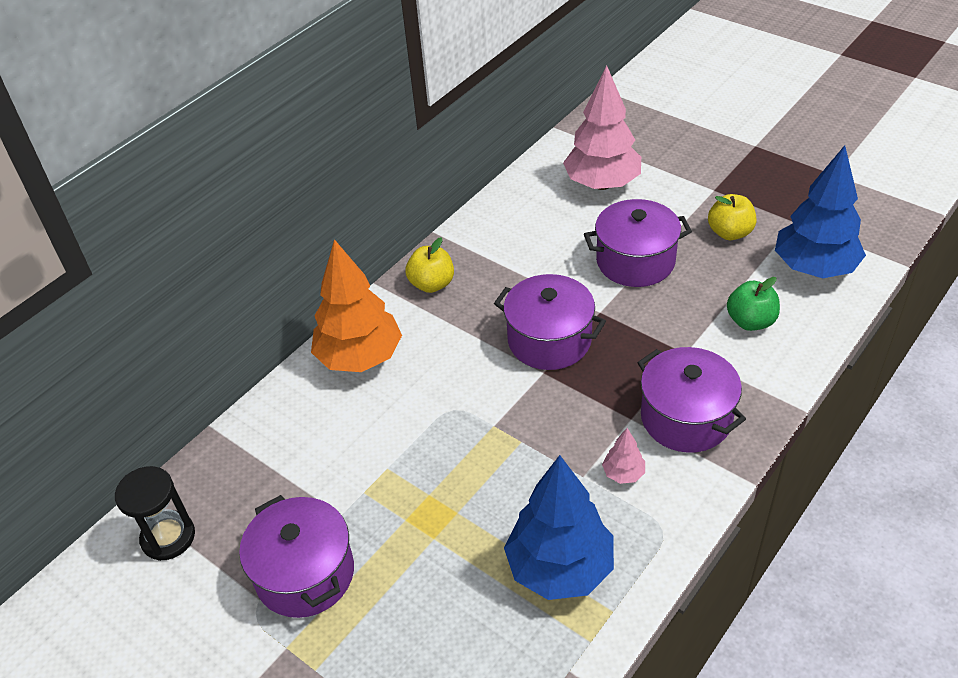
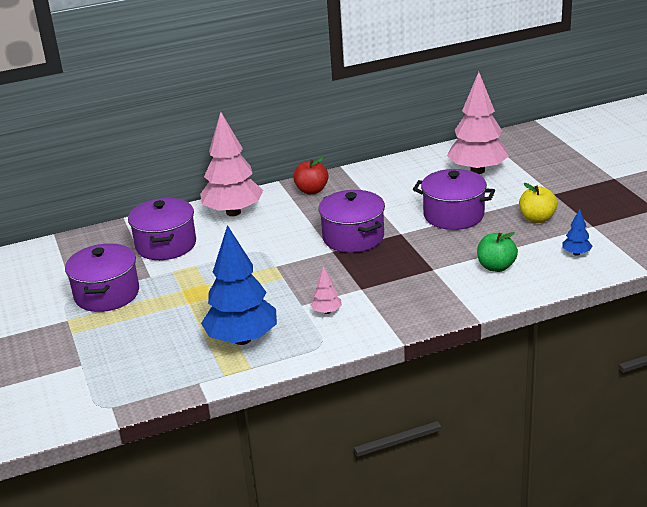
camera: 30 degrees right, 15 degrees down
(168, 537) = (57, 256): black hourglass -> none
(360, 357) = (233, 212): orange tree -> pink tree
(432, 284) = (311, 190): yellow apple -> red apple
(686, 418) = (396, 299): purple pot -> purple pot (166, 245)
(814, 268) = (576, 253): blue tree -> blue tree, size x0.42

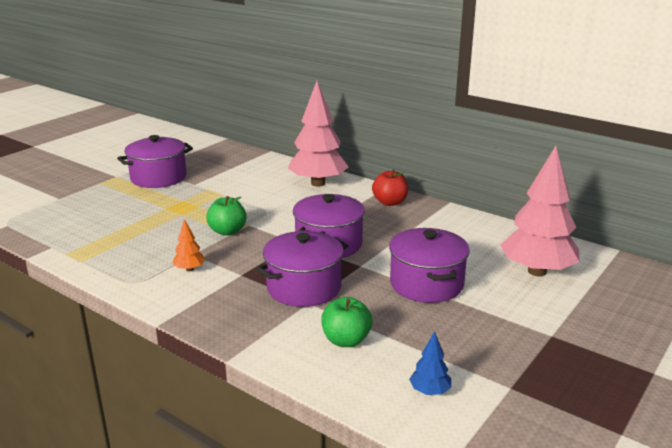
camera: 55 degrees right, 5 degrees down
(166, 245) = (244, 175): purple pot -> purple pot (304, 287)
(242, 339) = (123, 245): blue tree -> none
(276, 279) = (227, 231): none -> green apple
(327, 312) = (189, 269): pink tree -> orange tree
(537, 219) = (479, 339): yellow apple -> none

